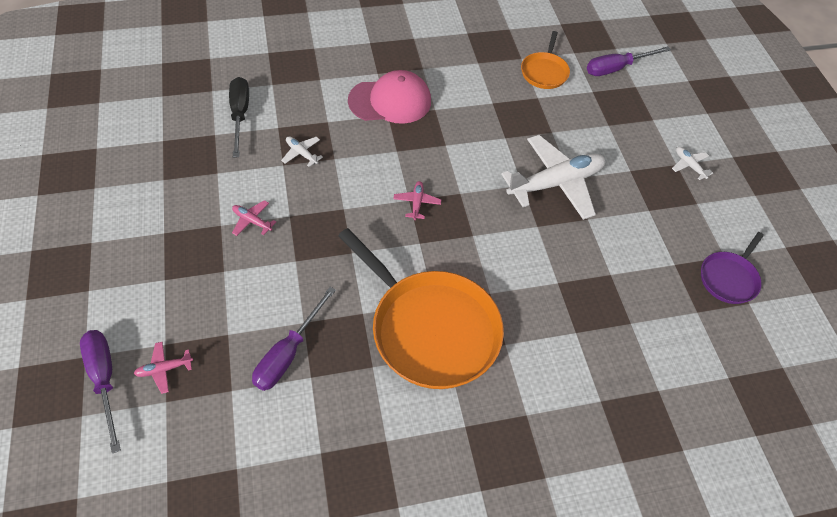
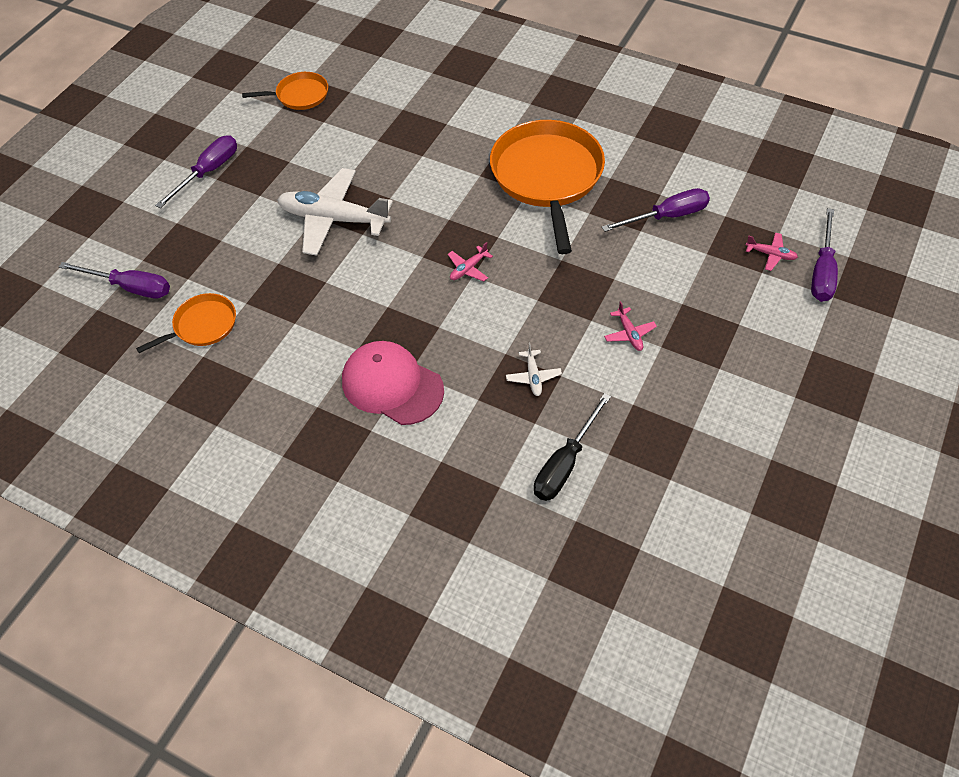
camera: 135 degrees left, 0 degrees up
(689, 165) = (208, 172): white plane -> purple screwdriver
(729, 278) = (299, 95): purple pan -> orange pan

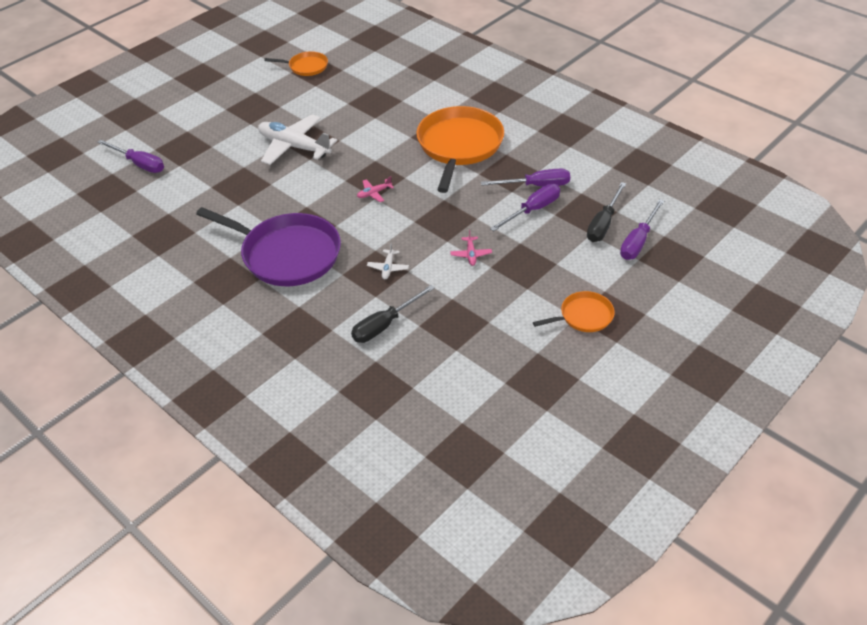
camera: 15 degrees right, 10 degrees down
(202, 325) = (176, 195): orange pan -> orange pan (583, 316)
(208, 172) = (222, 104): purple screwdriver -> purple screwdriver (532, 210)
(392, 385) = (287, 254): pink cap -> purple pan
(770, 254) = (603, 224): pink plane -> black screwdriver

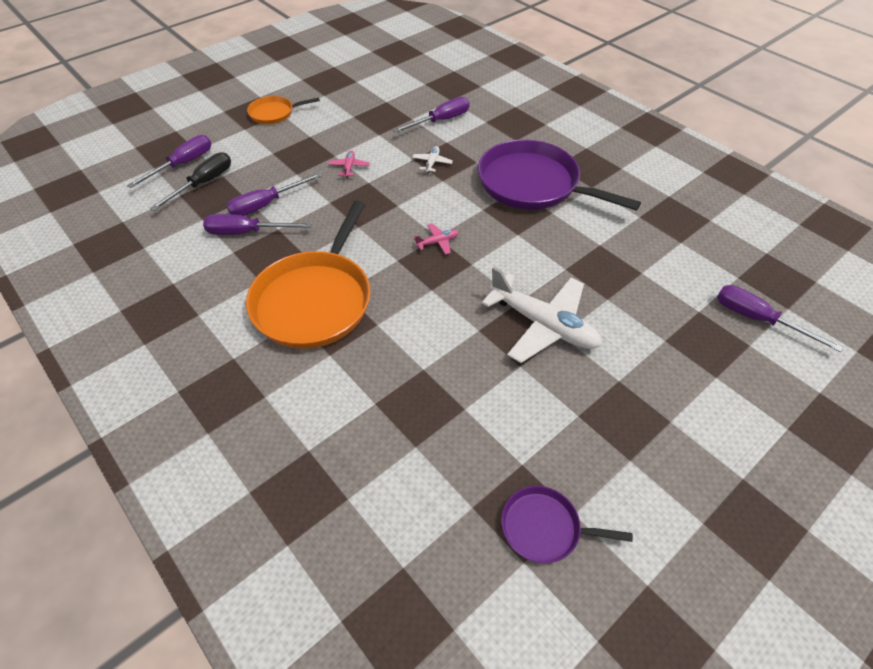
camera: 175 degrees left, 5 degrees up
(306, 67) = (544, 528): orange pan -> purple pan
(385, 325) = (440, 121): black screwdriver -> purple screwdriver

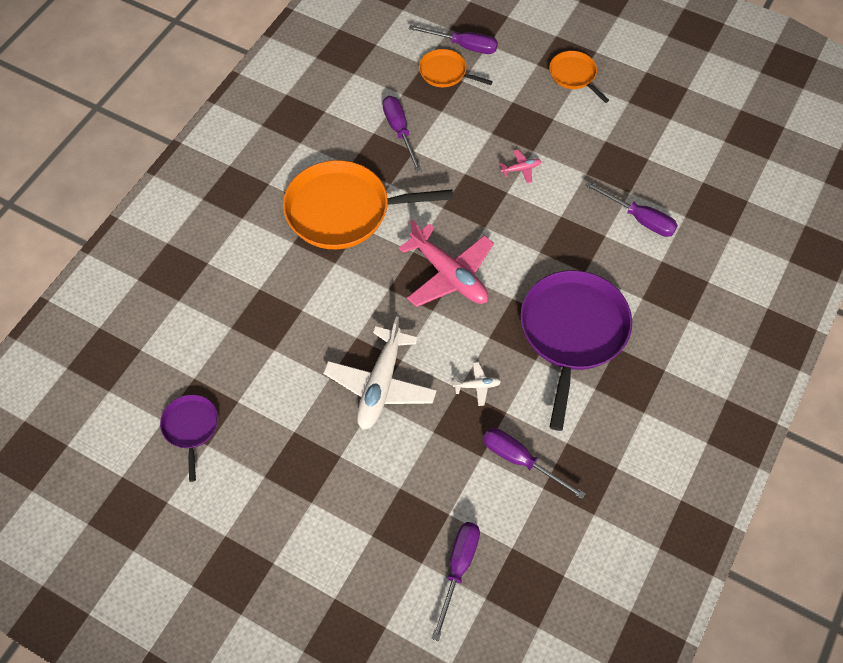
camera: 70 degrees right, 10 degrees up
(203, 183) = (445, 72): black screwdriver -> orange pan
(266, 204) = (440, 129): purple screwdriver -> purple screwdriver (520, 460)
(432, 163) = (562, 234): white plane -> white plane (477, 386)
(437, 242) = (449, 275): pink plane -> pink plane, size x2.38

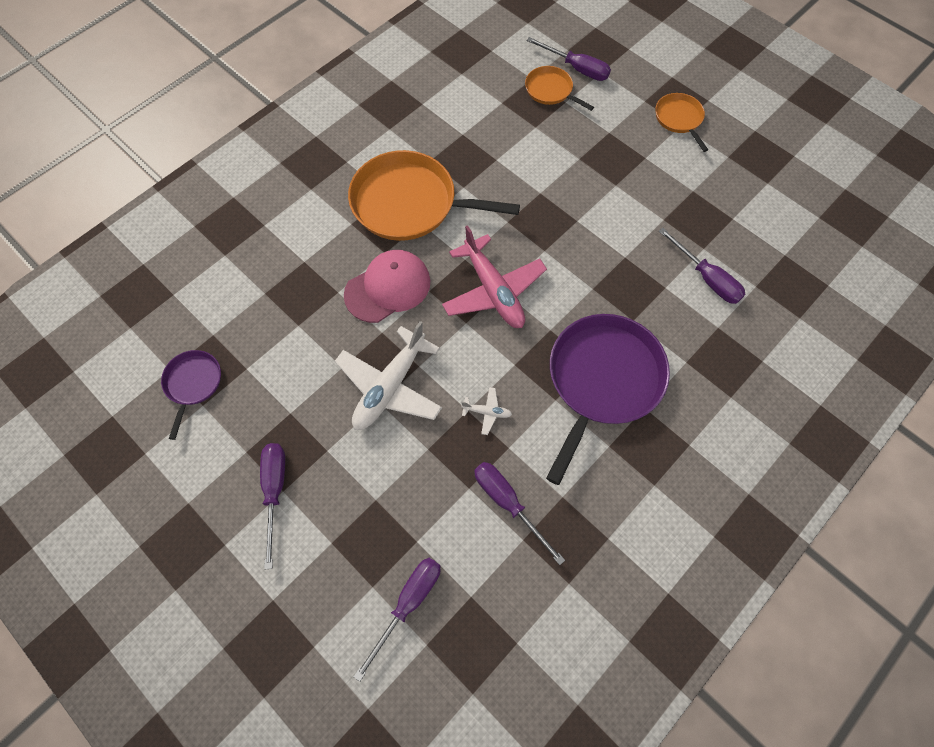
camera: 15 degrees right, 5 degrees up
(349, 295) = (388, 288): none -> pink cap
(399, 131) = (488, 138): purple screwdriver -> purple screwdriver (275, 491)
(521, 169) = (598, 200): pink plane -> none

